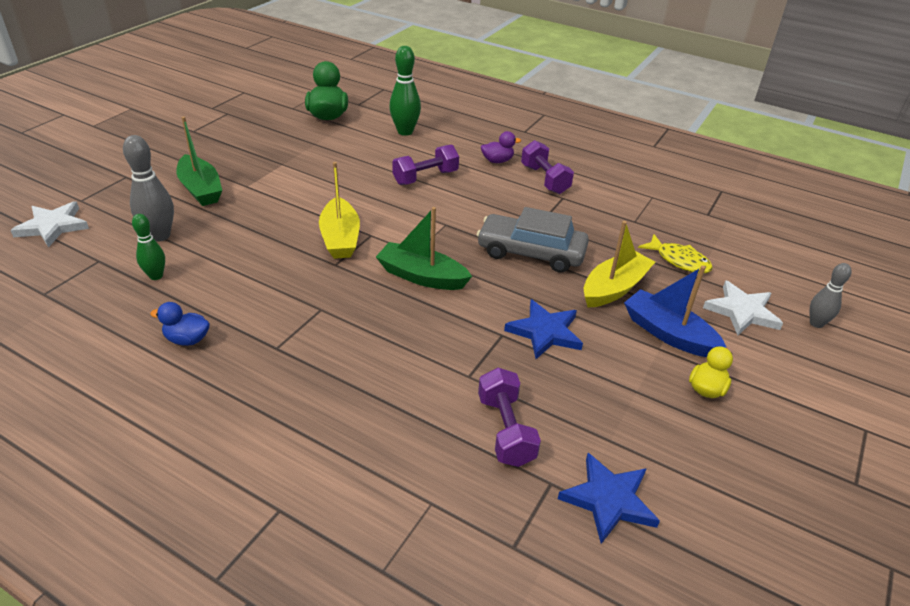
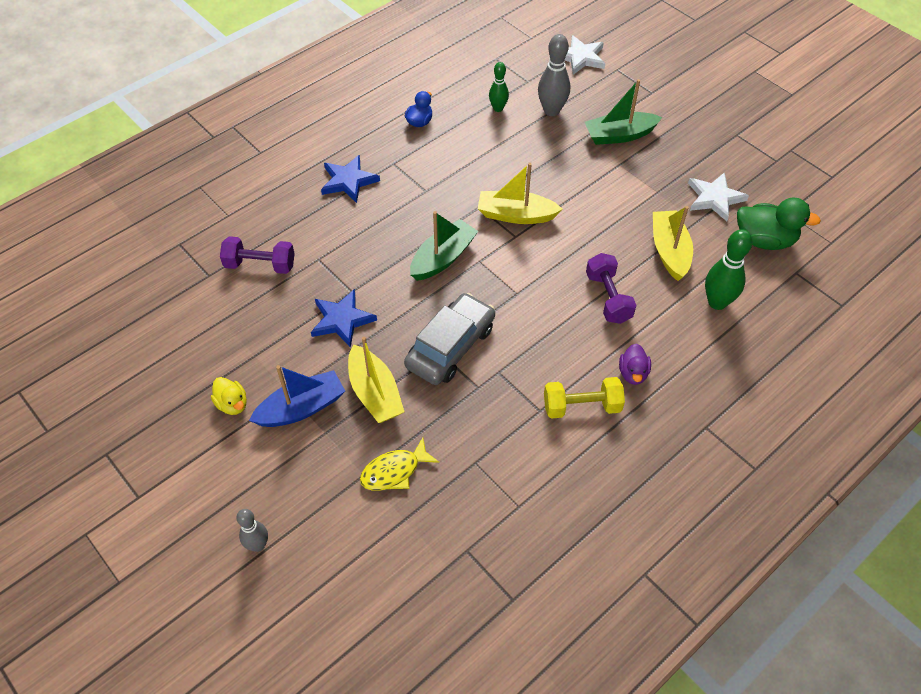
camera: 110 degrees right, 15 degrees up
(357, 154) = (669, 251): none -> yellow boat
(544, 179) = (581, 406): purple dumbbell -> yellow dumbbell
(609, 500) = (180, 300): blue star -> blue star (348, 181)
(742, 311) = (301, 486): white star -> white star (714, 198)

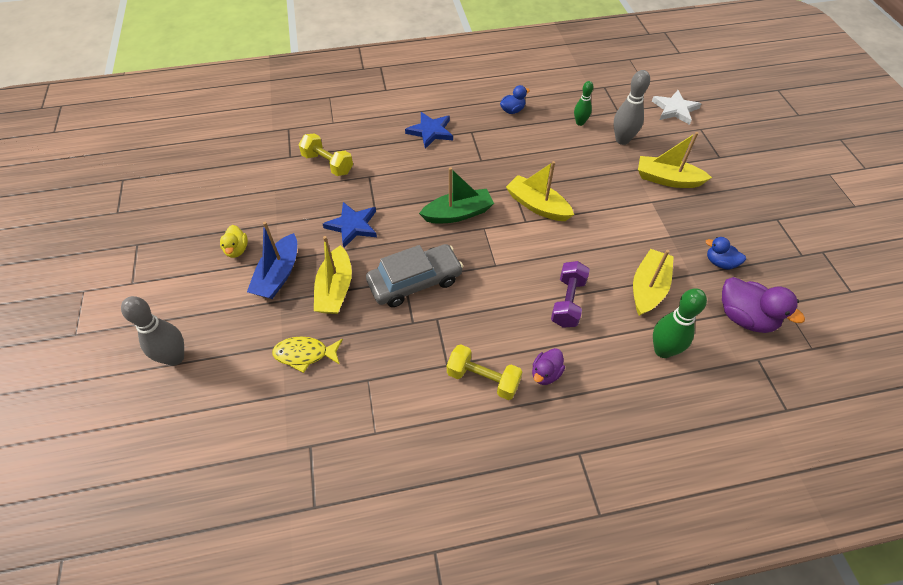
camera: 30 degrees right, 0 degrees up
(258, 545) = (175, 357): grey bowling pin -> grey bowling pin, size x1.60
(260, 265) = (328, 164): purple dumbbell -> yellow dumbbell
(302, 408) = (278, 275): blue boat -> blue boat turned 105 degrees clockwise
(619, 135) = (667, 179): green boat -> yellow boat
(714, 198) = (720, 262): white star -> blue duck
(764, 240) = (744, 317): green duck -> purple duck

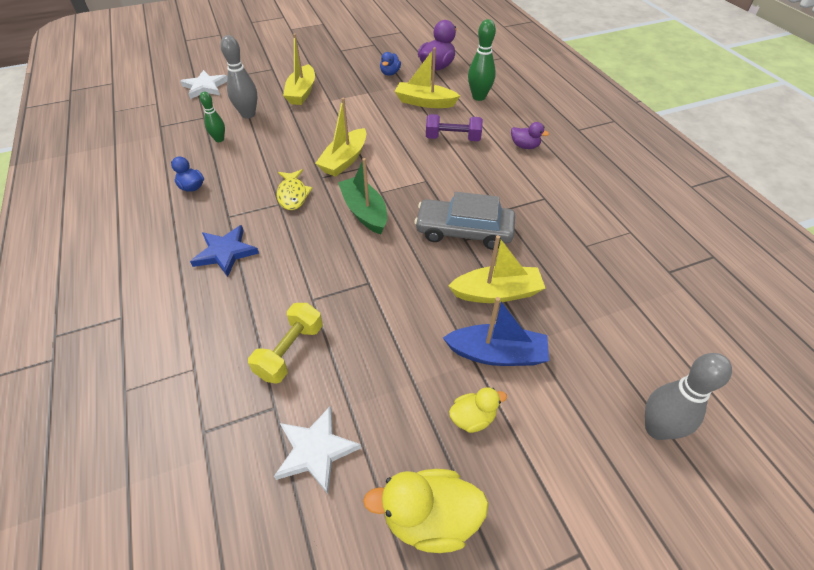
camera: 100 degrees left, 5 degrees down
(189, 218) = (430, 518): none -> yellow duck
(253, 173) = (315, 450): none -> white star
(305, 354) = (585, 299): yellow fish -> yellow fish (293, 195)
(352, 226) = (400, 297): blue star -> none
(415, 281) = (464, 231): grey car -> grey car turned 45 degrees counterclockwise
(483, 379) = (547, 177): yellow dumbbell -> none

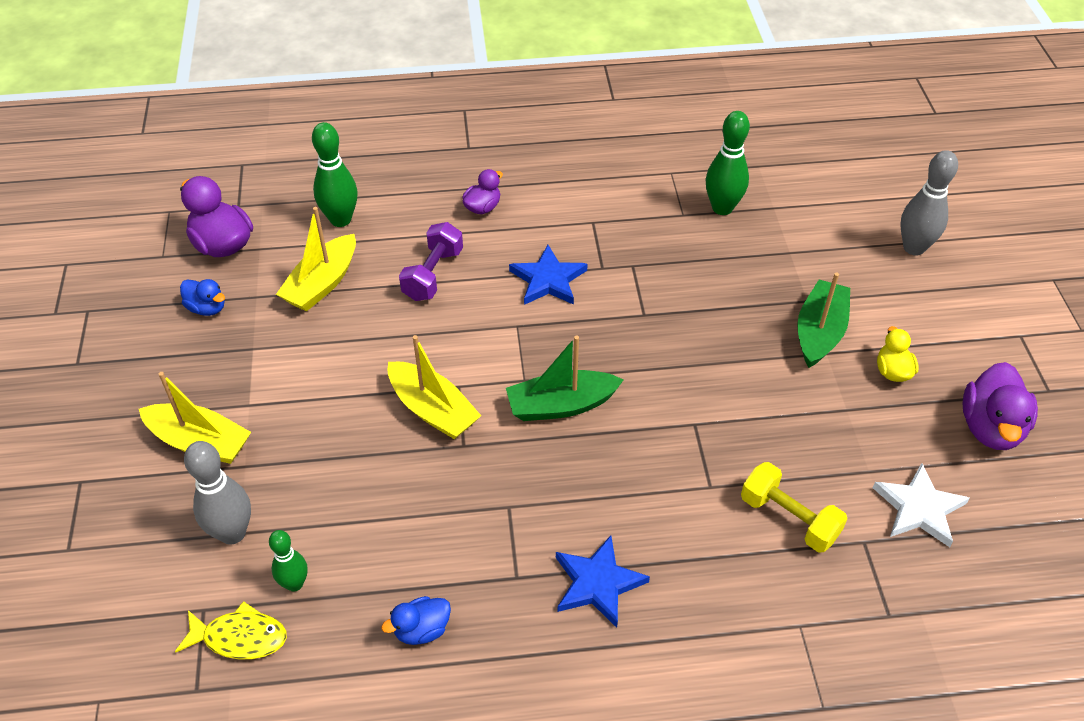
camera: 75 degrees left, 0 degrees up
(205, 87) = (84, 605): white star -> none
(293, 195) = (493, 486): yellow fish -> yellow fish (240, 637)
(430, 518) = (990, 428): yellow duck -> purple duck
(464, 231) = (629, 311): grey car -> none
(474, 186) = (548, 280): none -> blue star
(497, 293) = (736, 309): yellow boat -> none
(497, 354) = (819, 332): blue boat -> green boat
(610, 269) = (722, 208): none -> green bowling pin

